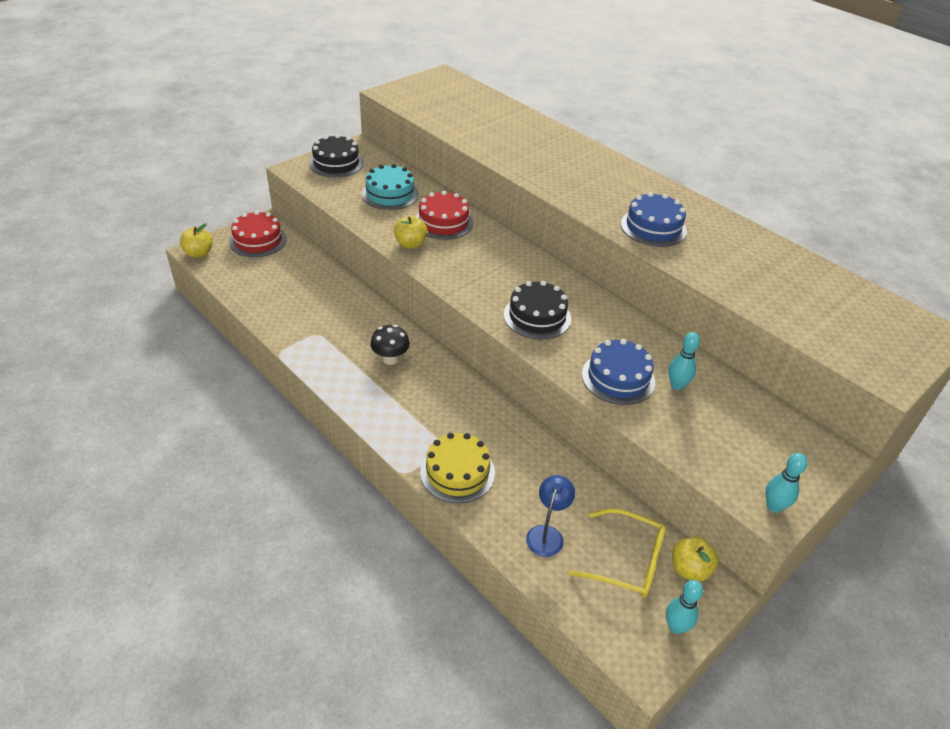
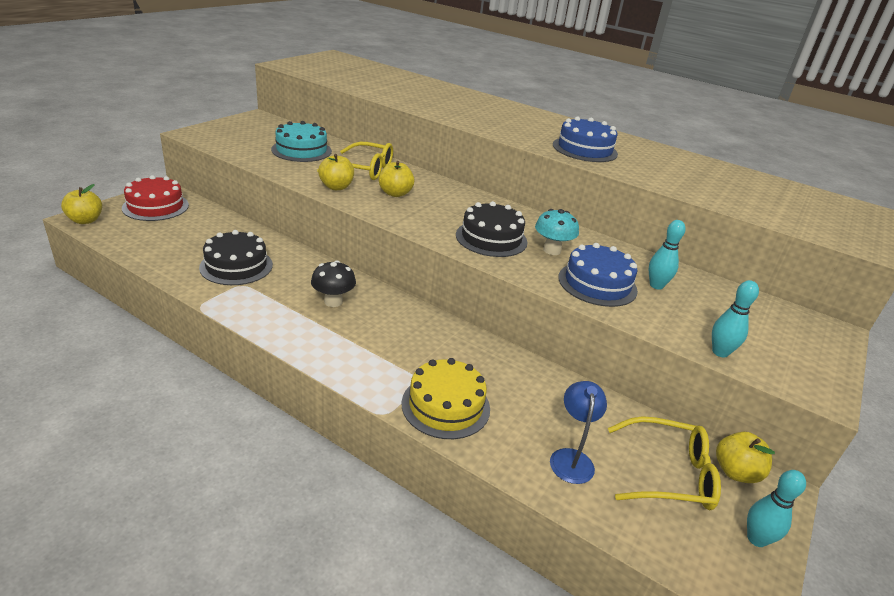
camera: 15 degrees left, 10 degrees down
(336, 163) = (237, 129): black cake -> black cake (236, 266)
(443, 222) = (364, 169): red cake -> yellow glasses
(464, 255) = (395, 193): none -> yellow apple
(591, 335) = (552, 250): none -> turquoise mushroom
(774, 506) = (814, 383): turquoise bowling pin -> turquoise bowling pin (720, 352)

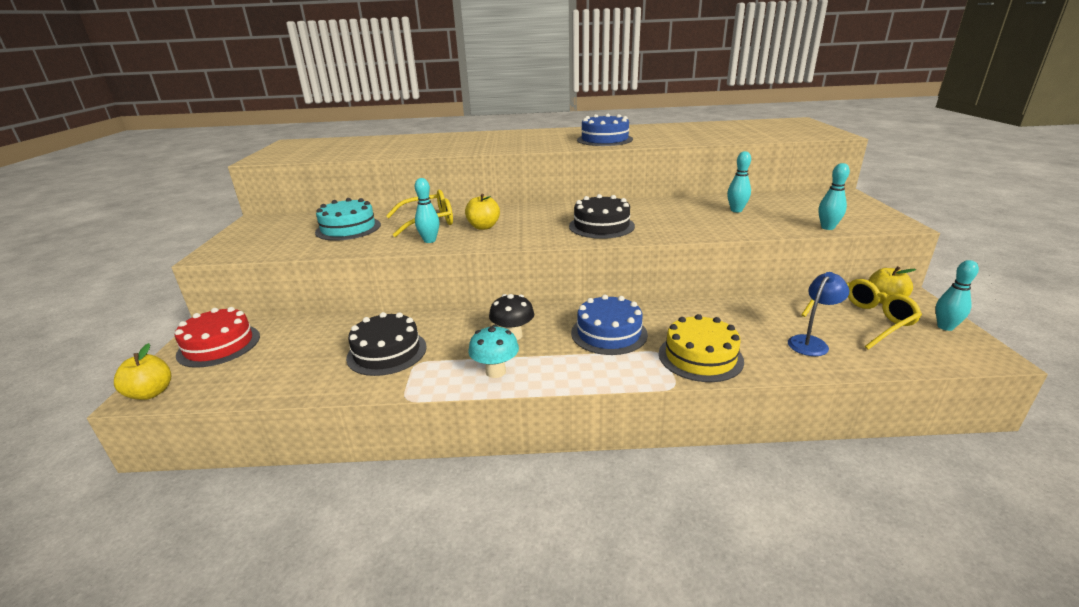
camera: 30 degrees left, 5 degrees down
(336, 187) = (429, 240): yellow apple -> turquoise bowling pin
(552, 250) = (649, 217): turquoise mushroom -> turquoise mushroom (495, 371)
(571, 458) = (811, 342): blue lamp -> blue lamp turned 75 degrees clockwise
(597, 284) = (708, 223): blue cake -> blue cake (609, 333)

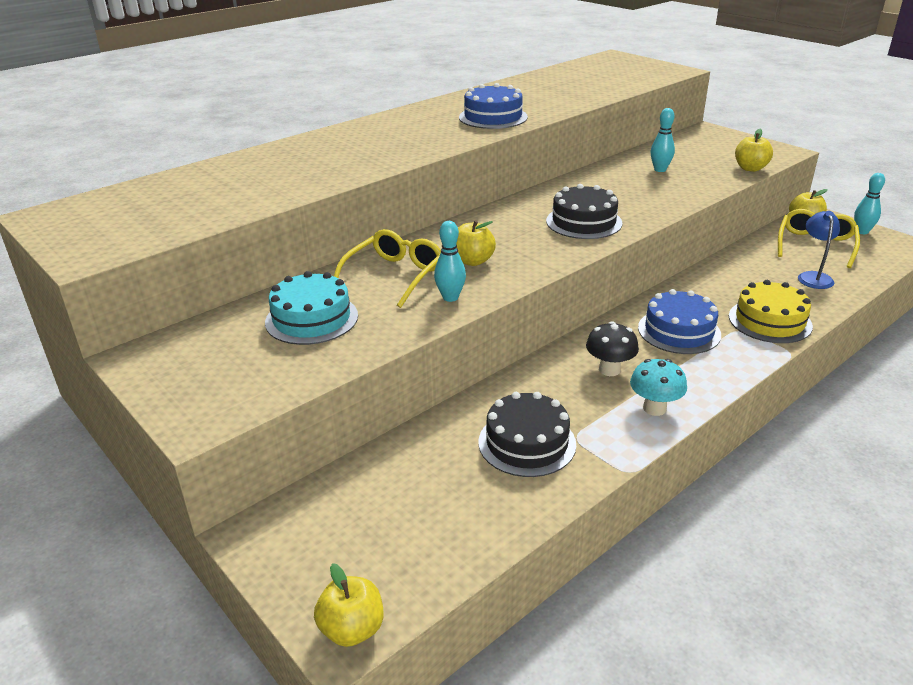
camera: 40 degrees left, 5 degrees up
(219, 345) = (315, 539): red cake -> none
(827, 227) = (750, 168): turquoise bowling pin -> yellow apple

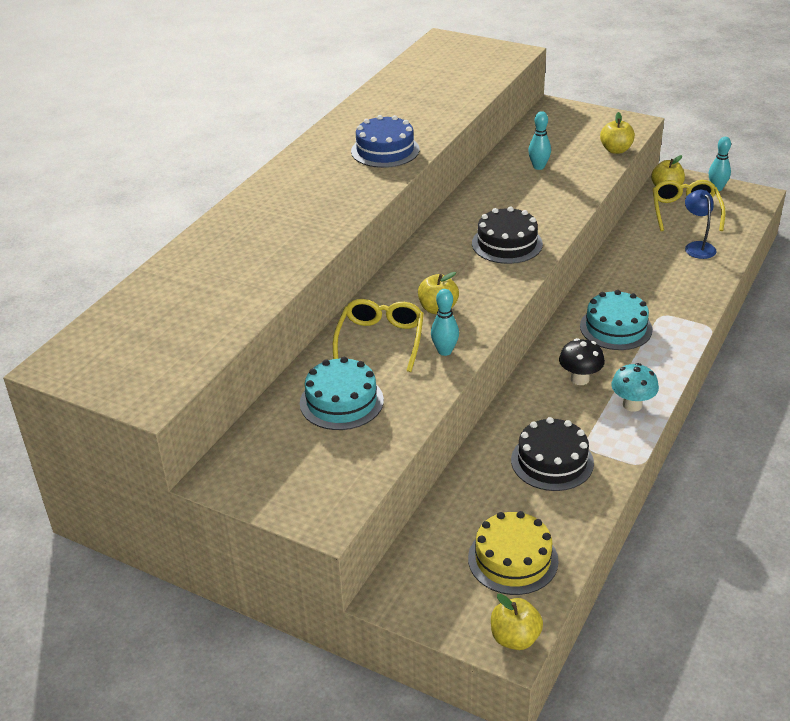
camera: 20 degrees left, 5 degrees up
(679, 331) = (616, 328): blue cake -> turquoise cake
(770, 321) = (682, 300): yellow cake -> yellow cake (513, 559)

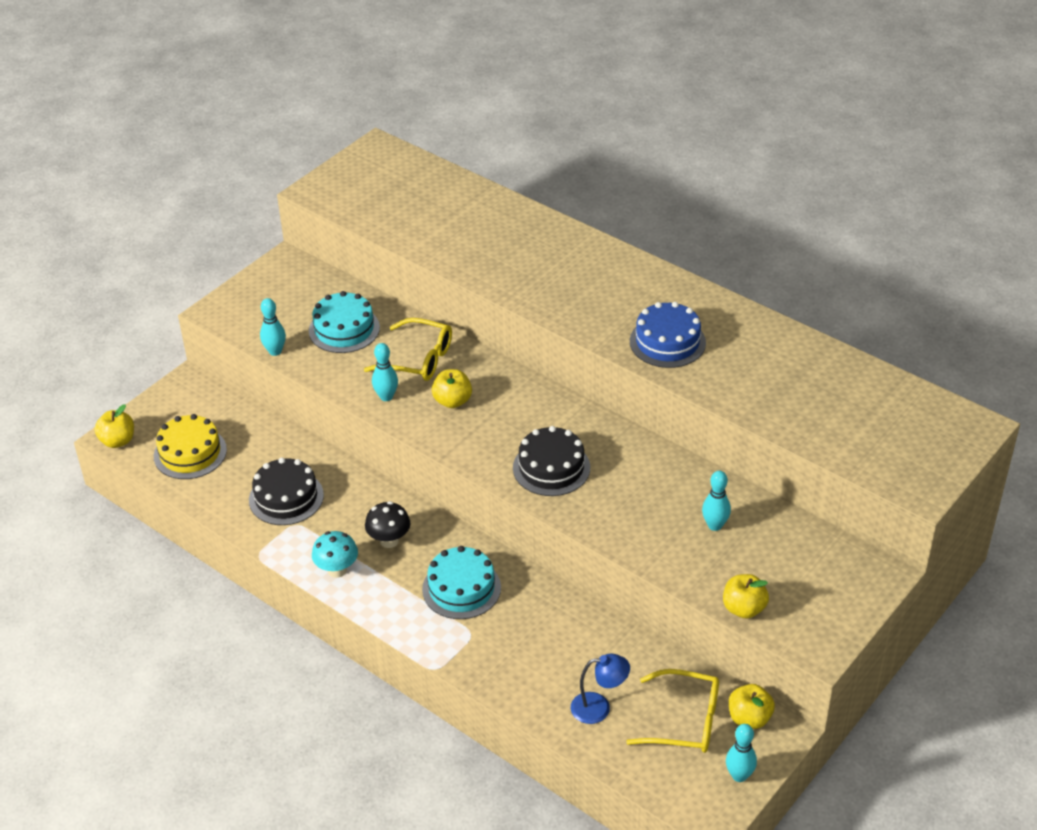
camera: 100 degrees right, 5 degrees up
(392, 448) = (275, 351): none -> turquoise bowling pin

